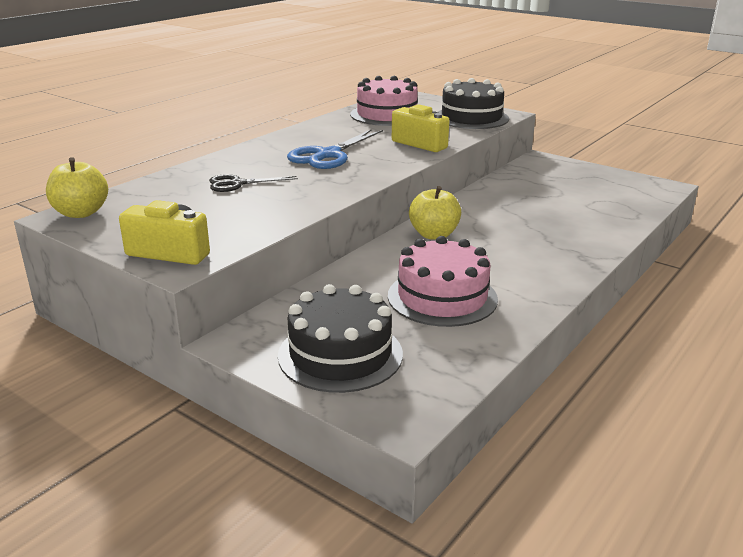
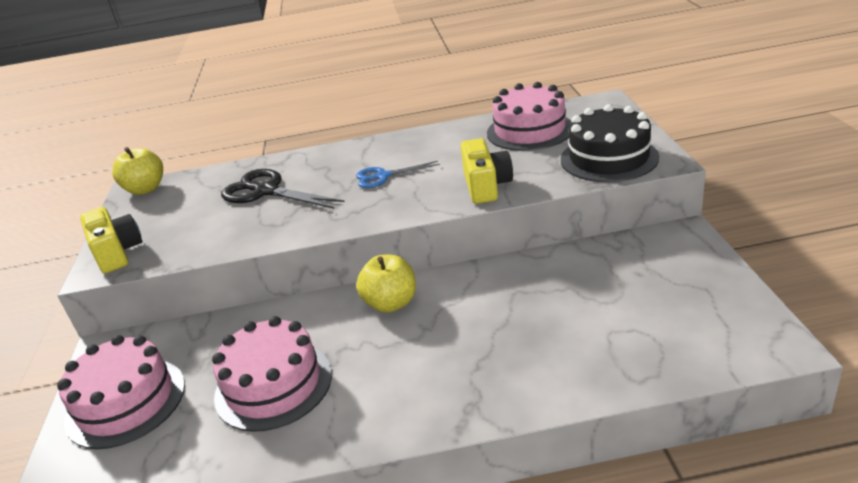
camera: 50 degrees right, 5 degrees up
(237, 184) = (266, 191): black scissors -> black scissors, size x1.64
(328, 155) = (383, 176): blue scissors -> blue scissors, size x0.61
(340, 354) = (126, 402): black cake -> pink cake

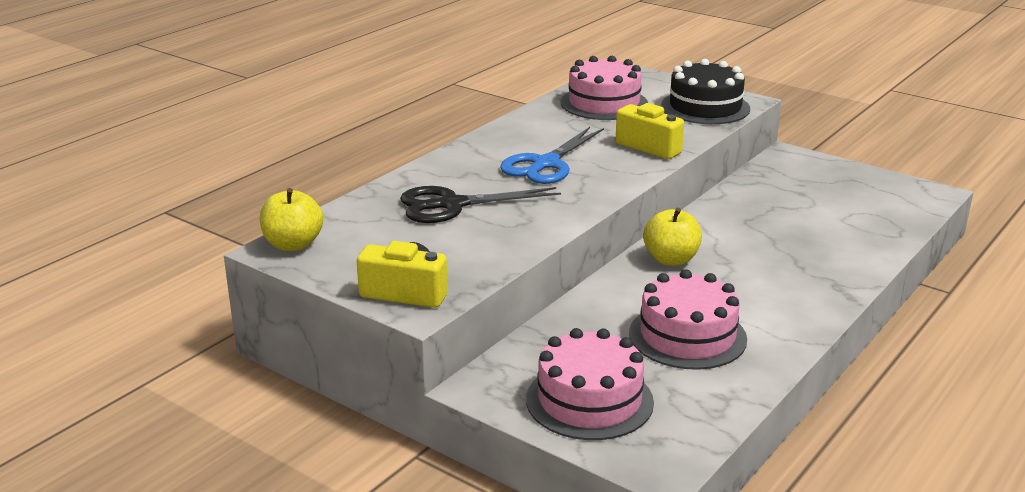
camera: 50 degrees left, 5 degrees down
(383, 176) = (546, 164): blue scissors -> blue scissors, size x1.64

